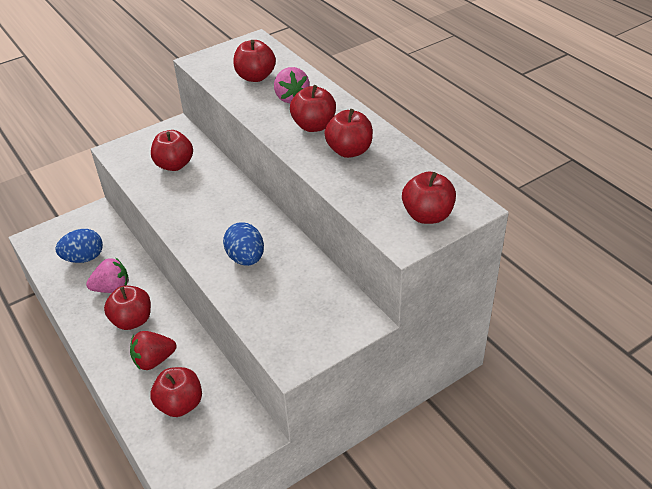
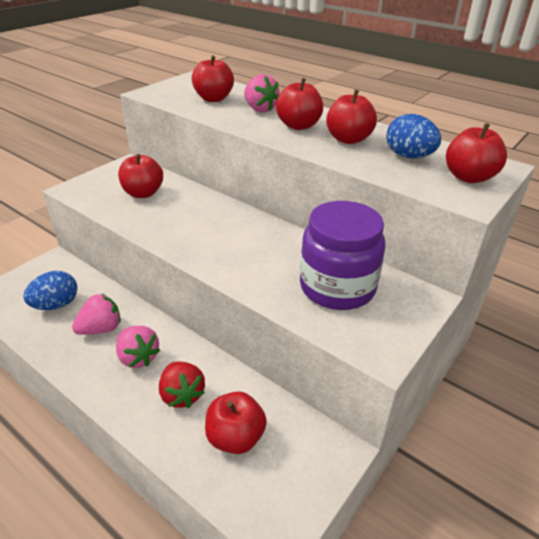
camera: 20 degrees left, 5 degrees down
(132, 320) = (138, 357): red apple -> pink strawberry
(154, 360) = (182, 395): red strawberry -> red strawberry turned 75 degrees counterclockwise
(246, 258) = (266, 261): blue egg -> blue egg (409, 156)
(292, 295) = (337, 287): none -> purple jar

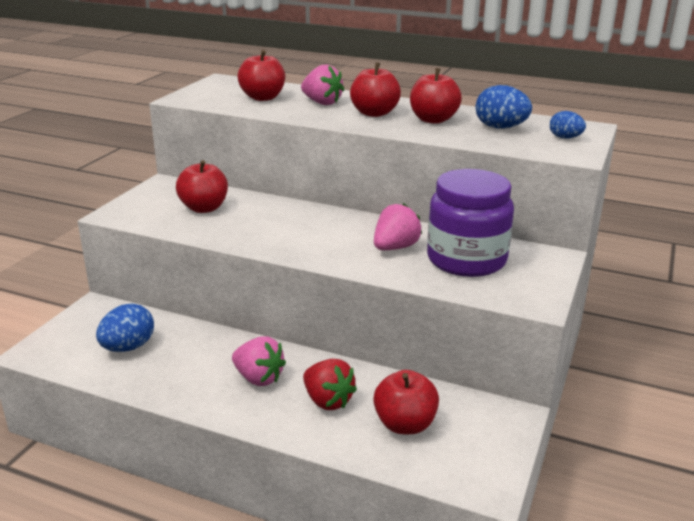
camera: 15 degrees left, 10 degrees down
(101, 329) = (198, 360): pink strawberry -> pink strawberry (395, 247)
(469, 177) = (565, 138): red apple -> blue egg

